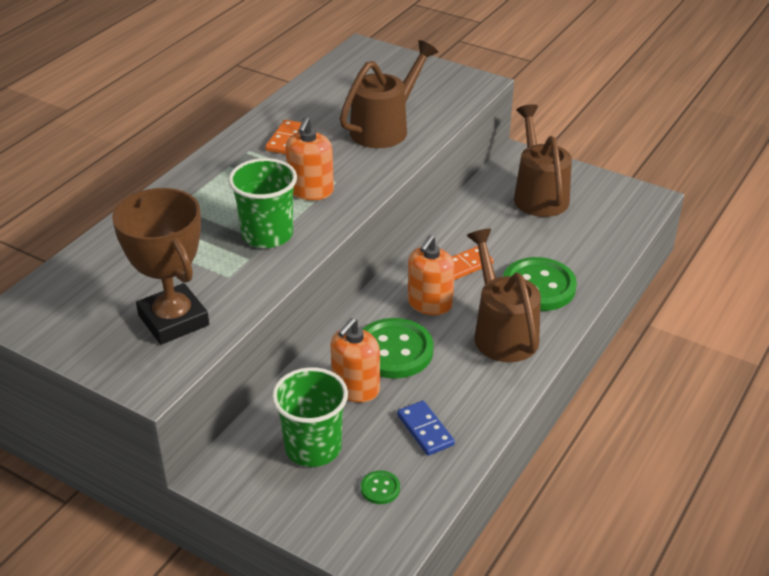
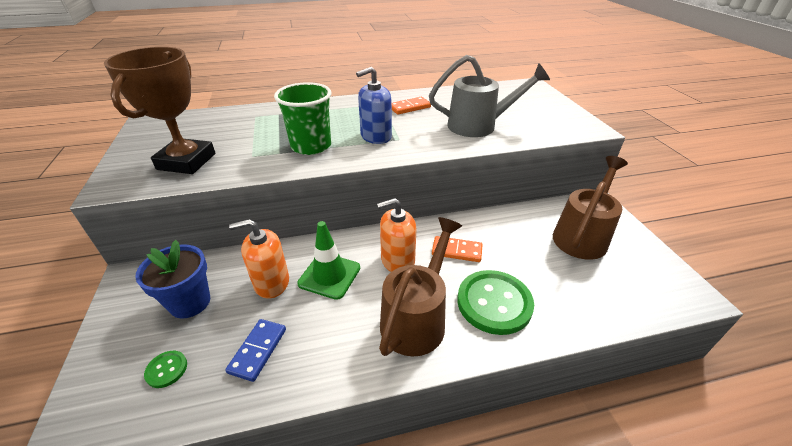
camera: 45 degrees right, 0 degrees up
(310, 191) = (376, 136): orange soap dispenser -> blue soap dispenser
(313, 447) = (190, 302): green cup -> blue flower pot
(385, 128) = (479, 125): brown watering can -> grey watering can
(394, 351) = (329, 275): green button -> green traffic cone

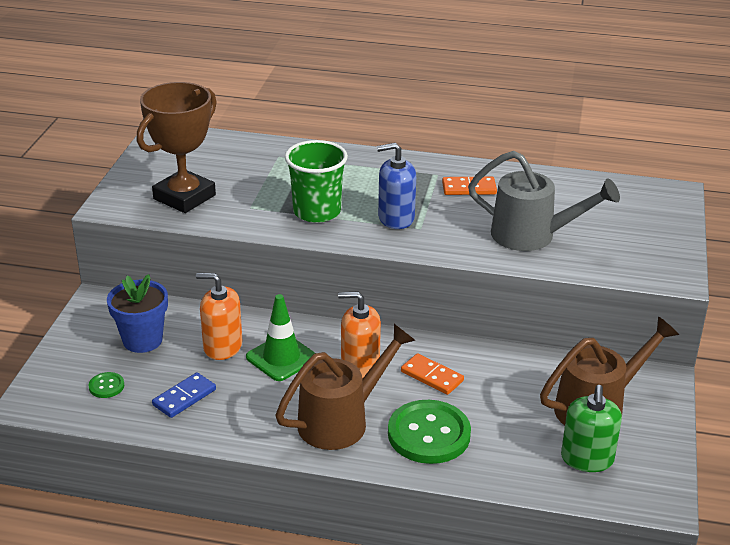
camera: 25 degrees right, 5 degrees down
(616, 279) = (587, 459): none -> green soap dispenser

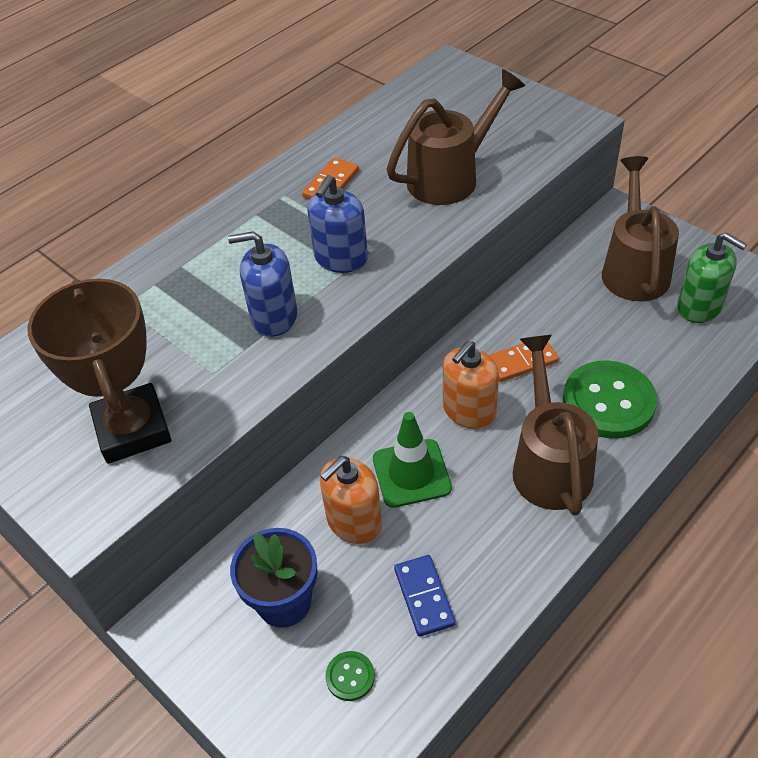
camera: 55 degrees left, 15 degrees up
(317, 212) = (274, 317): green cup -> blue soap dispenser
(532, 236) = (451, 177): grey watering can -> brown watering can

